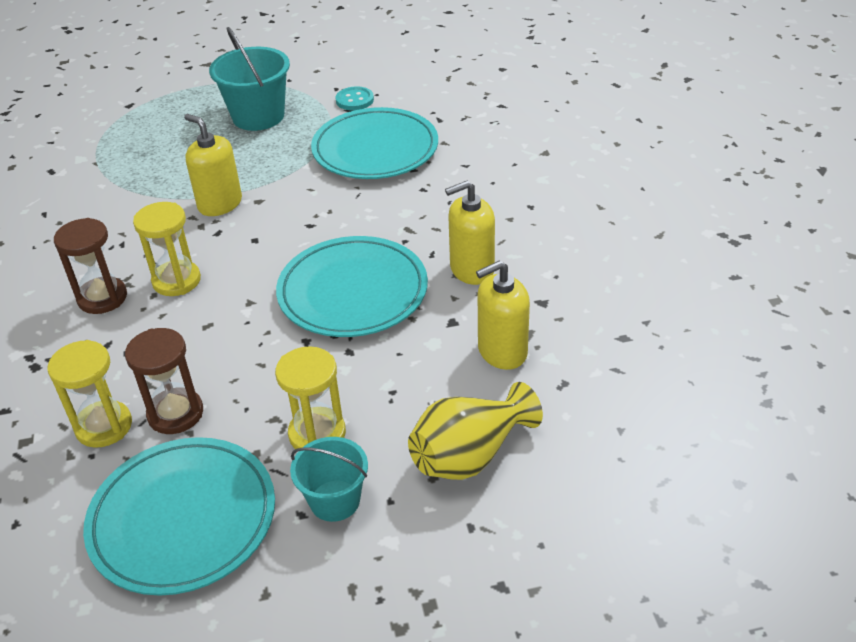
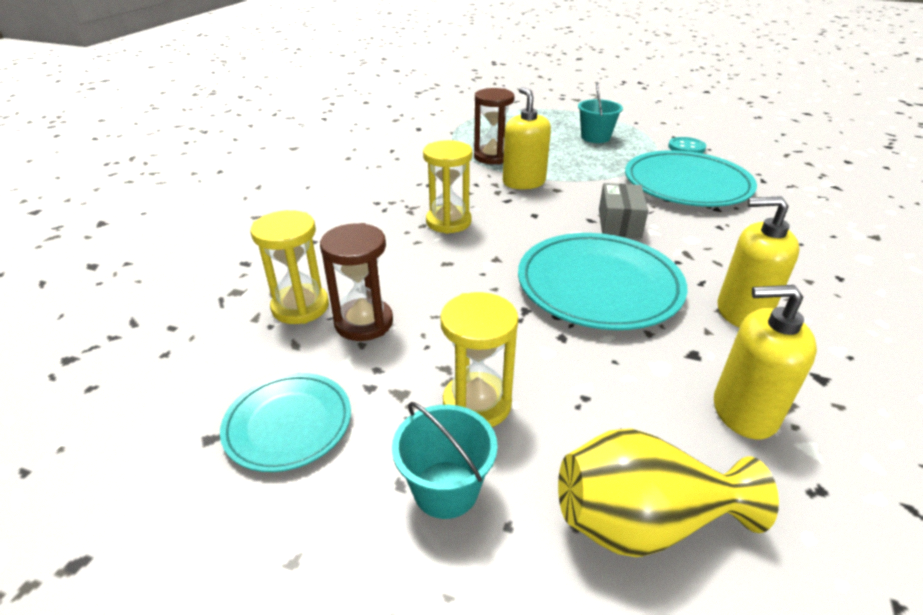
camera: 30 degrees right, 5 degrees down
(102, 298) = (383, 214): brown hourglass -> brown hourglass (492, 157)
(183, 519) = (288, 424): turquoise plate -> turquoise plate, size x0.58
(258, 116) = (595, 137): turquoise bucket -> turquoise bucket, size x0.63
(337, 219) = (619, 223): none -> grey box

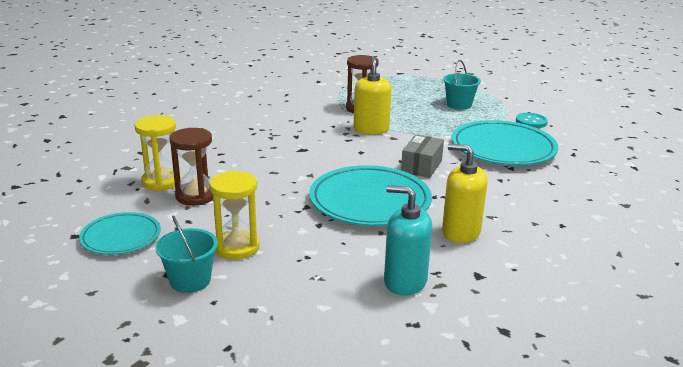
camera: 15 degrees right, 10 degrees down
(448, 222) = (293, 147): yellow hourglass -> none
(642, 521) = (291, 315): yellow vase -> none
(744, 412) = (405, 281): yellow soap dispenser -> turquoise soap dispenser

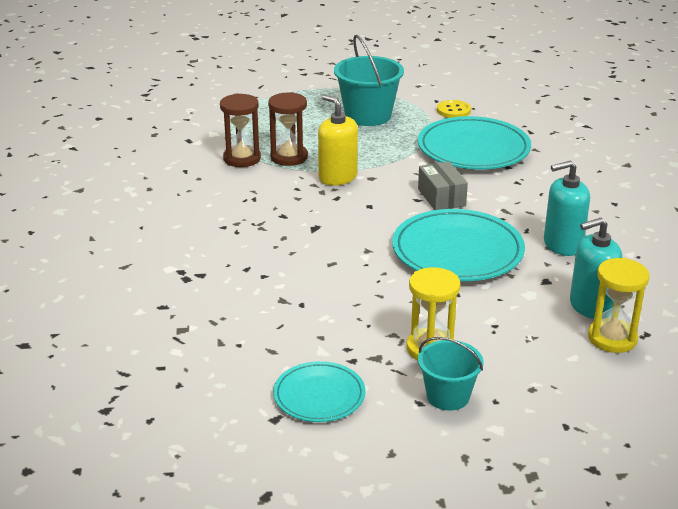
camera: 40 degrees left, 5 degrees up
(161, 181) = (248, 325): yellow hourglass -> yellow hourglass (612, 338)
(195, 196) = (308, 322): brown hourglass -> brown hourglass (242, 158)
(459, 104) = (368, 115): turquoise bucket -> turquoise bucket, size x1.60
(460, 232) = (562, 245): yellow soap dispenser -> turquoise soap dispenser
(531, 122) = (453, 111): turquoise button -> yellow button

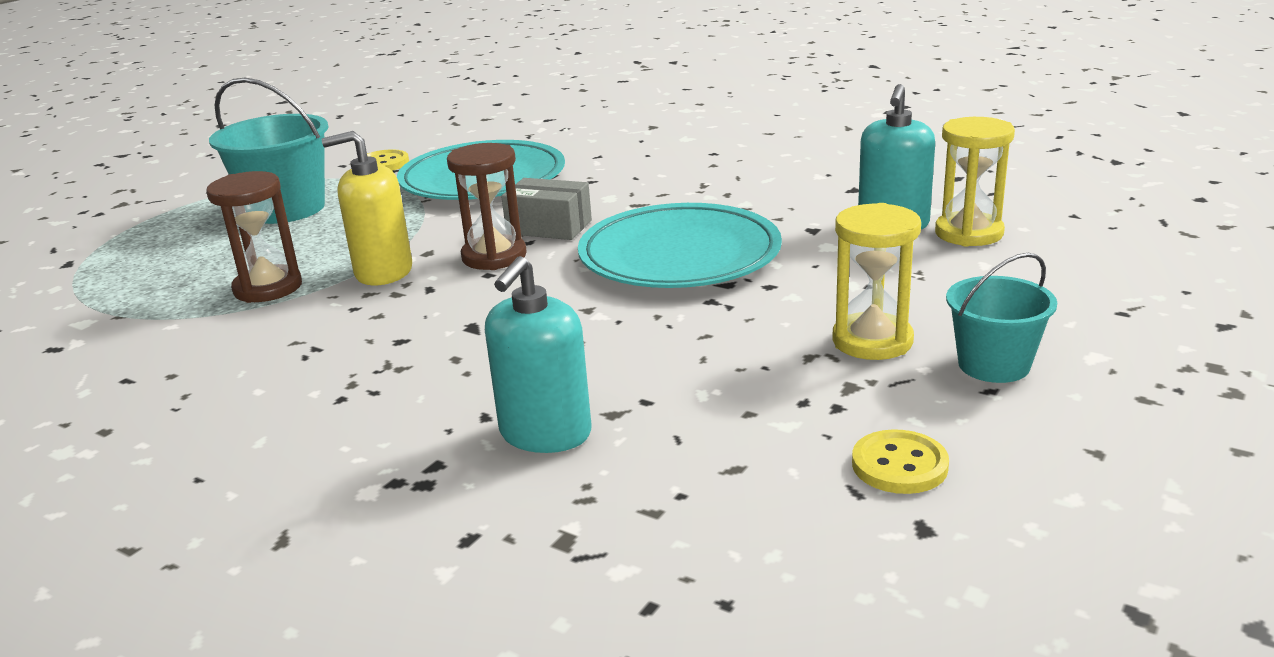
camera: 50 degrees left, 5 degrees down
(242, 158) = (196, 322): brown hourglass -> brown hourglass (494, 257)
(319, 396) = (899, 465): turquoise plate -> yellow button
(562, 245) = (753, 199): turquoise soap dispenser -> turquoise soap dispenser (545, 433)

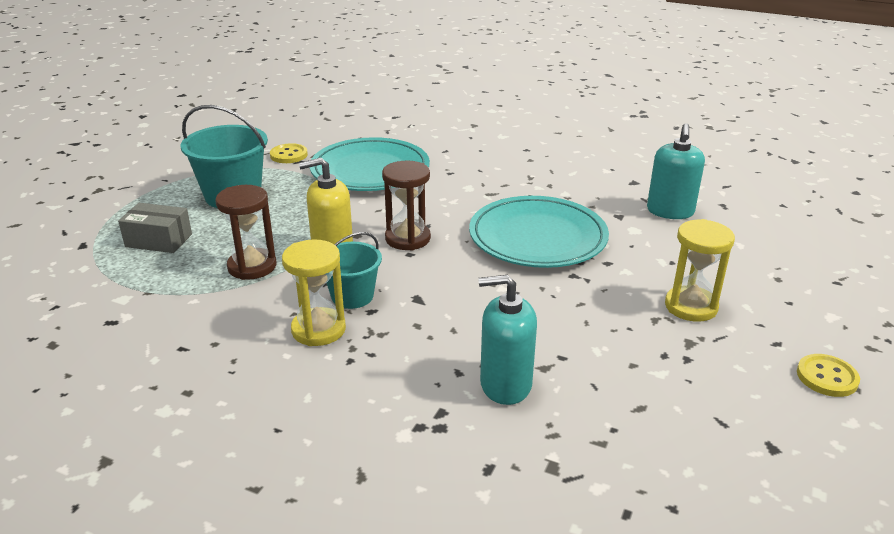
camera: 10 degrees left, 5 degrees up
(545, 433) = (505, 384): turquoise soap dispenser -> turquoise soap dispenser turned 75 degrees clockwise
(549, 227) = (436, 213): grey box -> grey box (159, 240)
(899, 465) = (741, 401): yellow button -> yellow button (827, 377)
(969, 233) = (721, 219): yellow hourglass -> yellow hourglass (318, 330)
(993, 365) = (772, 324): turquoise bucket -> turquoise bucket (352, 296)

